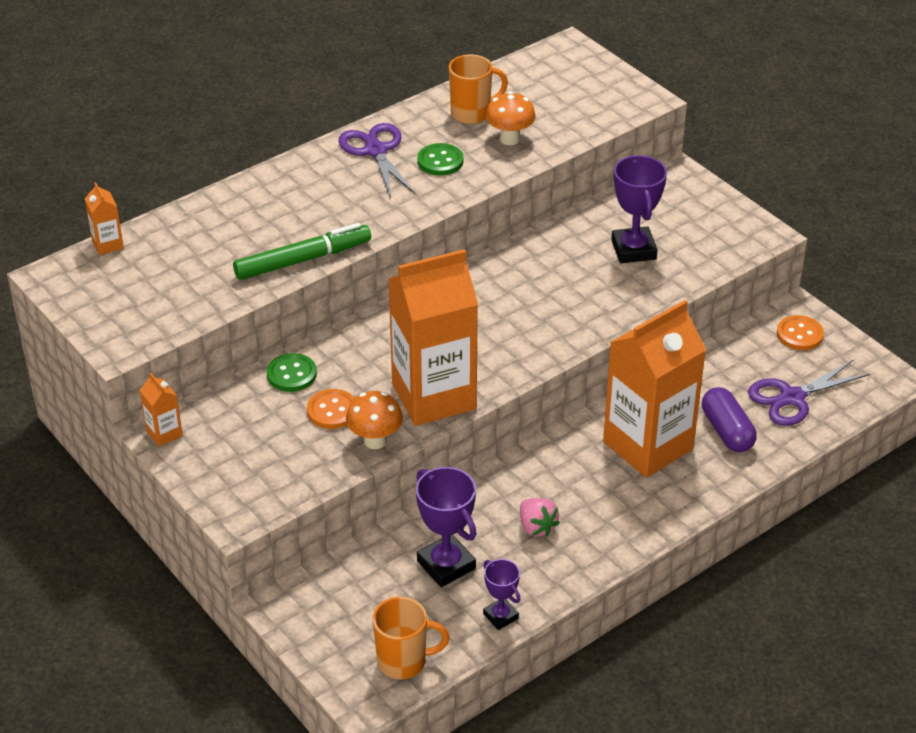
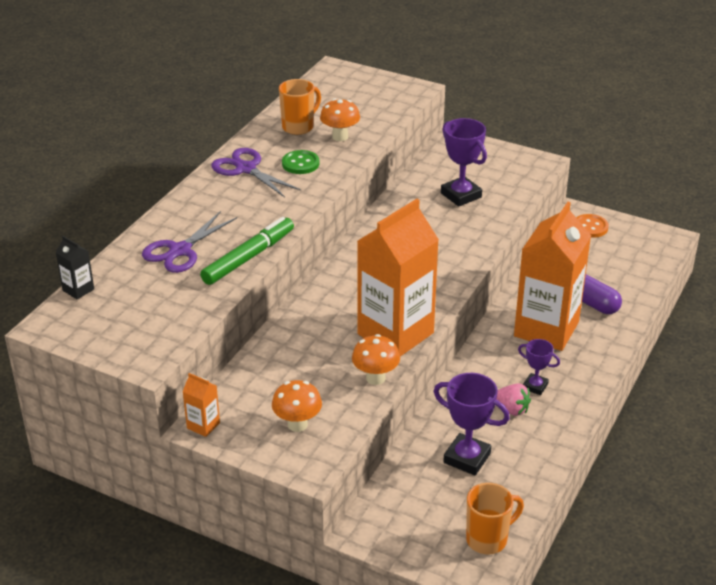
camera: 25 degrees left, 5 degrees down
(107, 244) = (78, 290): orange carton -> black carton
(258, 465) = (297, 424): none -> orange mushroom
(291, 374) = (274, 350): green button -> none
(332, 411) = (326, 367): orange button -> none
(500, 616) = (534, 480): purple trophy -> purple trophy (535, 386)
(792, 398) = (617, 268): purple scissors -> purple scissors (180, 251)

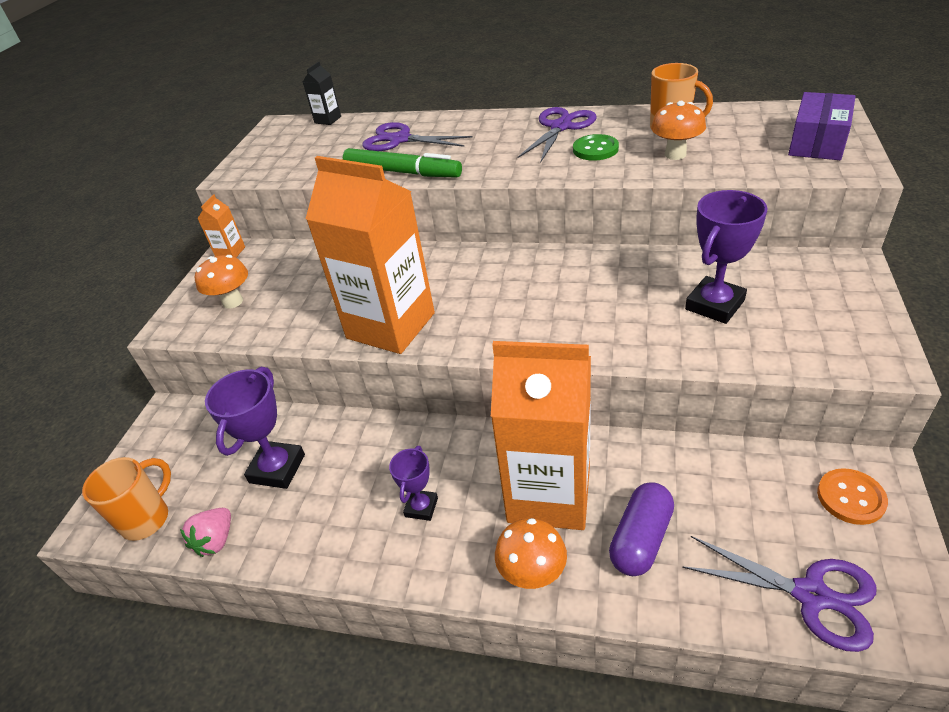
camera: 80 degrees right, 5 degrees up
(372, 88) = (817, 142): none -> purple box
(375, 378) = (309, 332): orange mushroom -> orange mushroom (532, 575)
(488, 539) = (147, 519): orange mug -> orange mug turned 105 degrees counterclockwise
(512, 409) = (370, 492): pink strawberry -> pink strawberry (216, 541)
(642, 260) = (811, 595): none -> purple scissors

